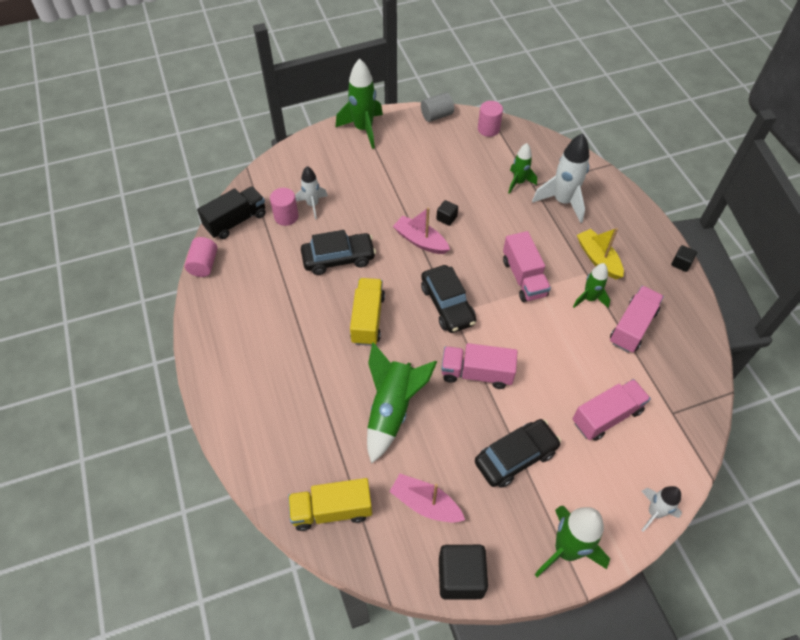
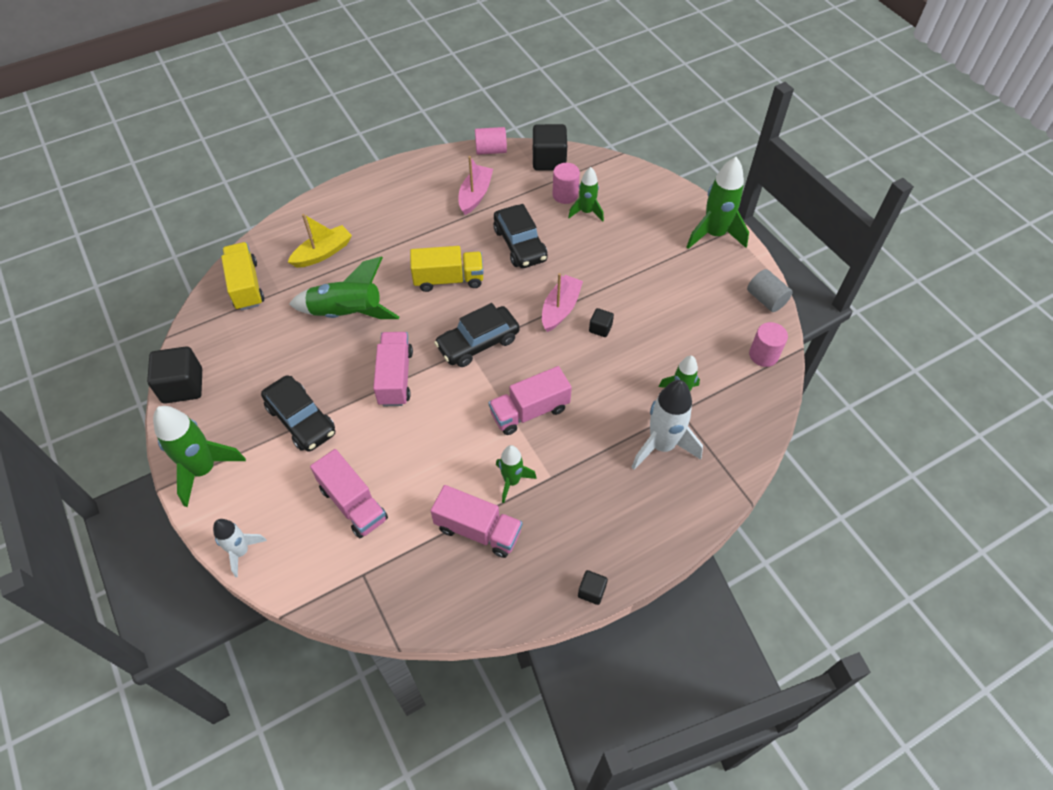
camera: 80 degrees right, 0 degrees up
(236, 221) = (549, 160): black truck -> black cube
(313, 205) = (586, 212): white rocket -> green rocket
(425, 504) = (252, 351): pink boat -> pink boat (475, 195)
(598, 259) = (576, 489): yellow boat -> yellow boat (323, 253)

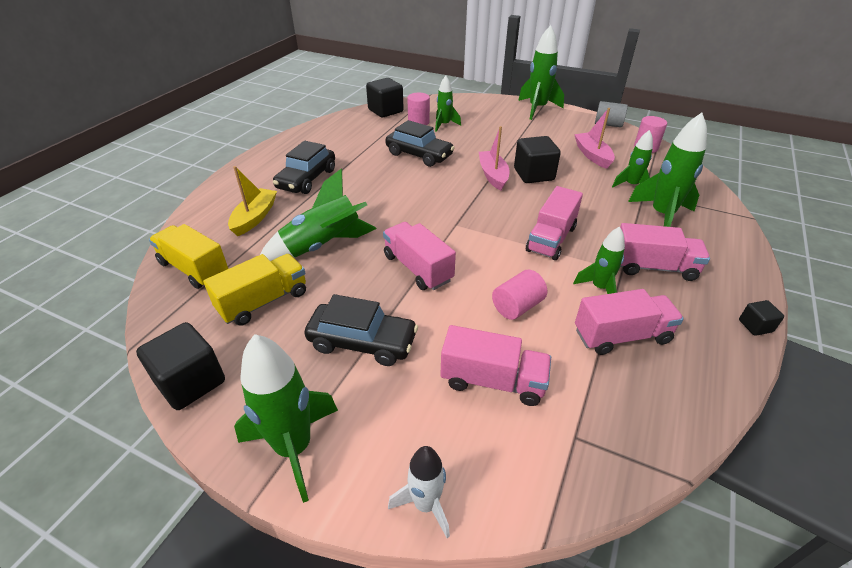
camera: 35 degrees left, 15 degrees down
(449, 279) = (388, 192): yellow truck -> yellow truck (263, 301)
(475, 195) = (352, 142): pink boat -> pink boat (592, 155)
(478, 343) = (459, 217): black car -> black car (307, 179)
(491, 150) = (336, 118): pink cylinder -> pink cylinder (517, 306)
(581, 491) = (653, 267): none -> pink truck
(600, 328) = (533, 174): black cube -> black cube, size x1.98
(662, 445) = (661, 215): white rocket -> green rocket

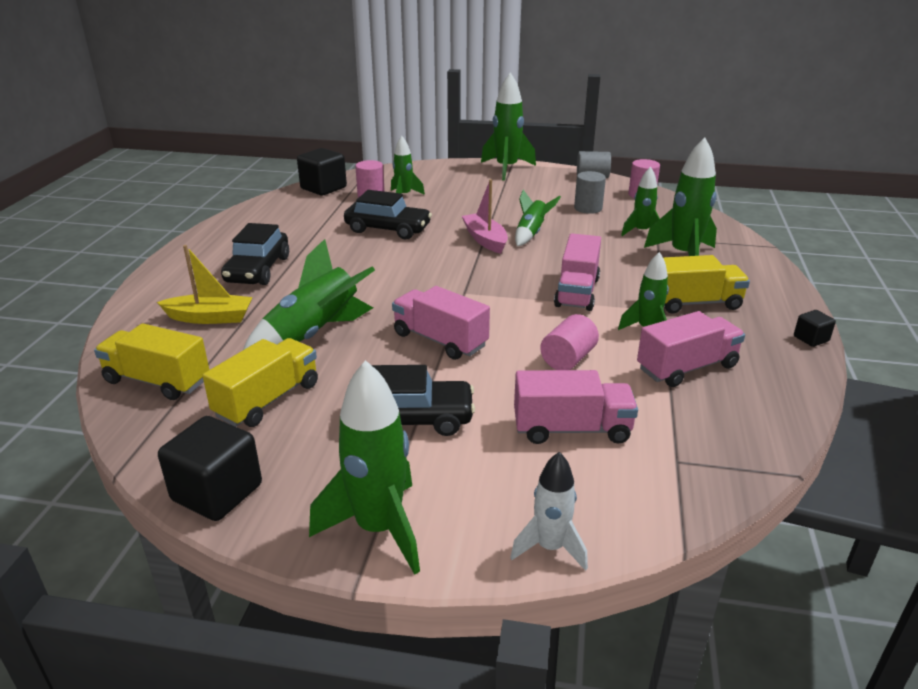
camera: 15 degrees left, 10 degrees down
(255, 217) = (210, 318): yellow boat -> yellow boat turned 90 degrees clockwise
(533, 174) = (531, 234): black cube -> green rocket
(592, 155) = (588, 208): pink boat -> grey cylinder
(653, 267) = (694, 303): pink truck -> yellow truck

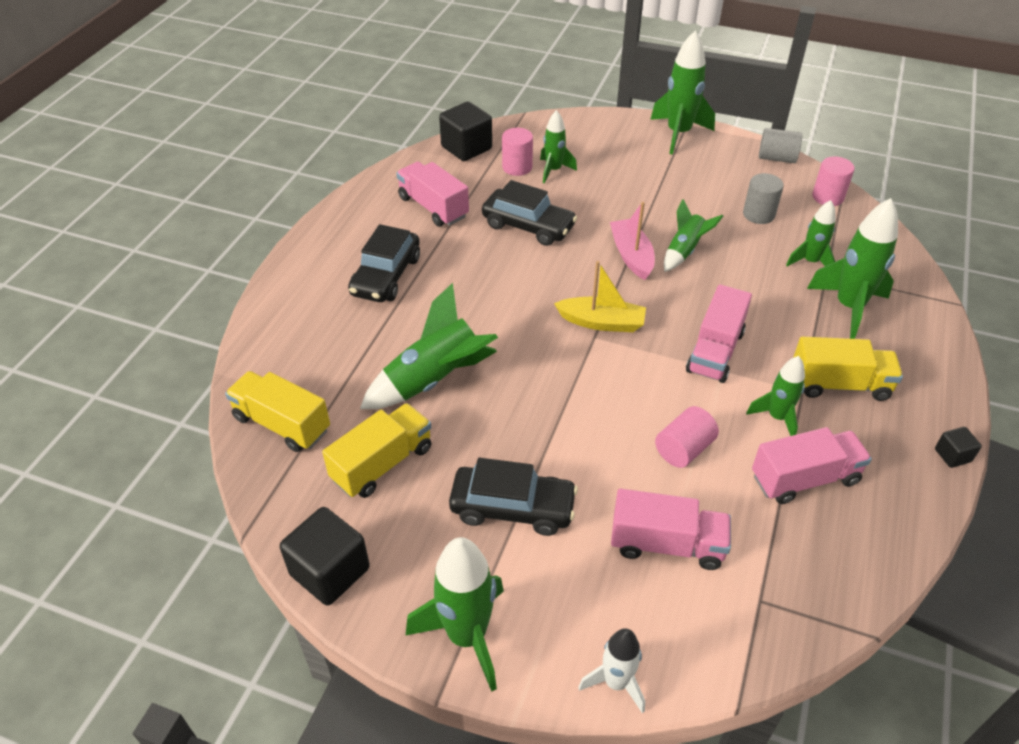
camera: 10 degrees right, 15 degrees up
(210, 318) = (335, 342): yellow boat -> yellow boat (601, 322)
(440, 340) = (558, 404): pink truck -> pink truck (433, 207)

